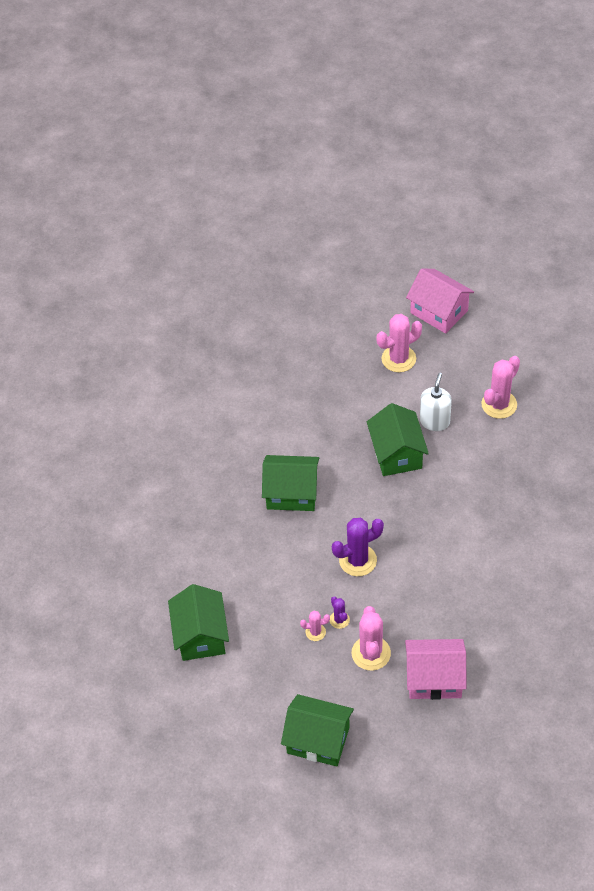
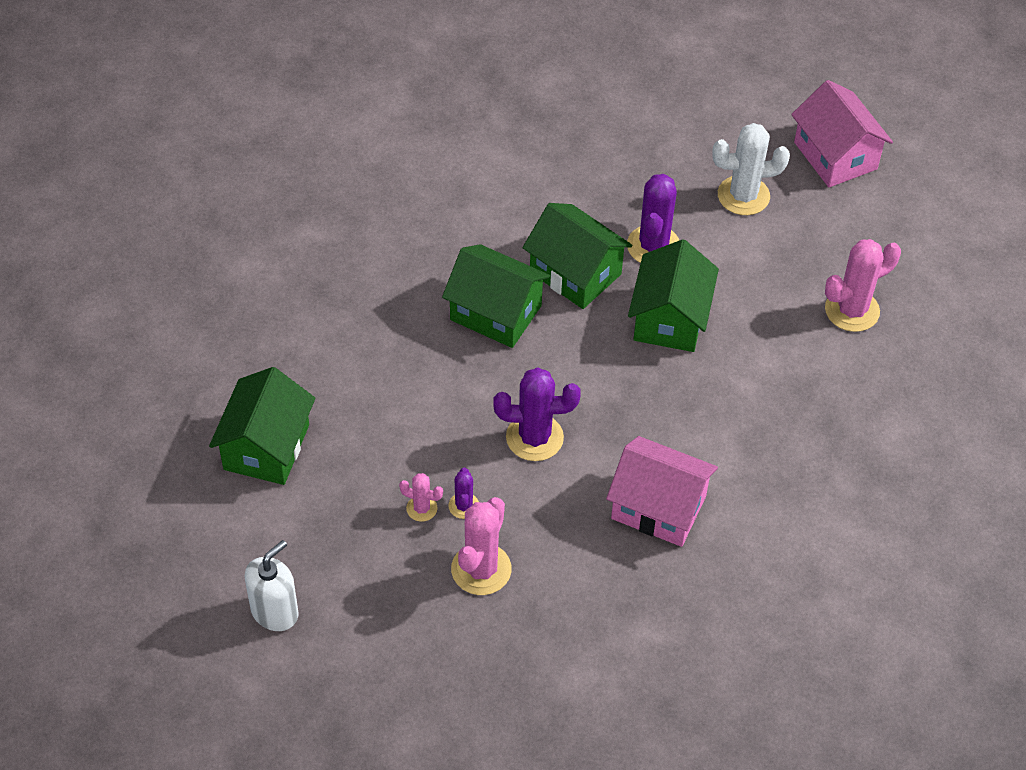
camera: 20 degrees right, 0 degrees up
(318, 740) = (341, 654): green house -> green house (575, 273)
(362, 412) = (653, 246): none -> purple cactus
(398, 359) = (743, 196): pink cactus -> white cactus
(434, 421) = (747, 297): white soap dispenser -> white soap dispenser (275, 611)
(434, 678) = (549, 642): pink house -> pink house (658, 507)

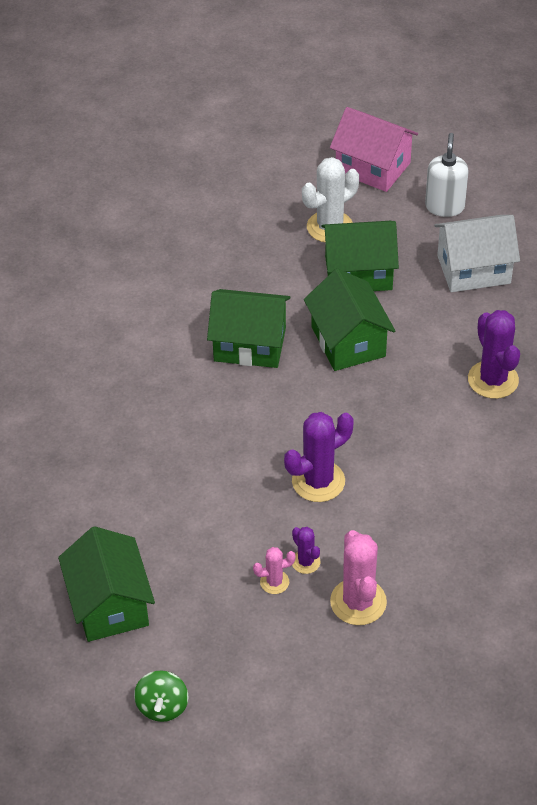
camera: 30 degrees left, 5 degrees down
(241, 563) = (162, 706): none -> green spinning top
(275, 611) = (221, 728): white soap dispenser -> white soap dispenser (444, 206)
(496, 313) = (212, 404): green house -> green house (358, 273)
(653, 246) = (293, 295): purple cactus -> purple cactus (493, 380)
(658, 507) = (452, 482): pink house -> none
(852, 310) = (473, 269): pink cactus -> white house

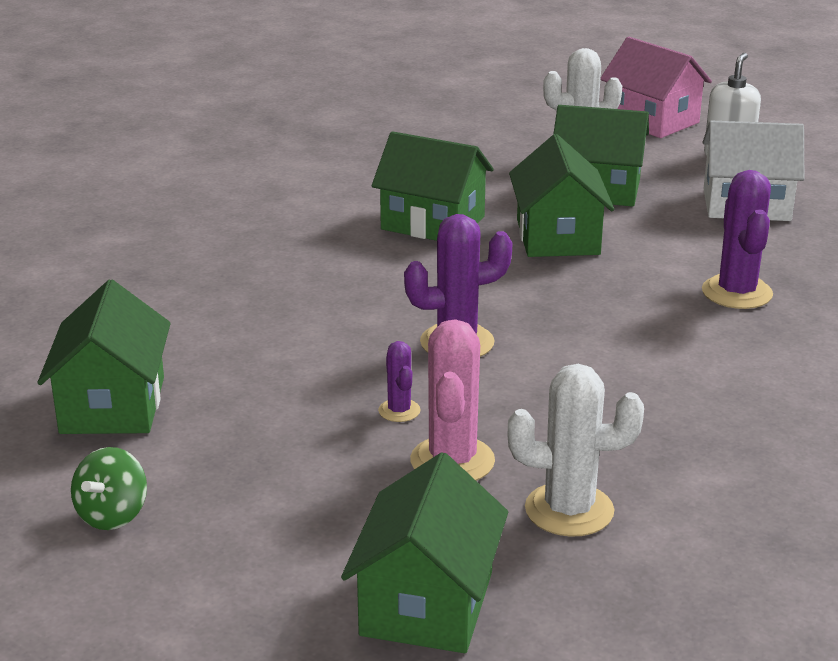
camera: 15 degrees right, 20 degrees down
(274, 582) = (345, 422): pink cactus -> none
(387, 729) = (427, 603): none -> green house
(445, 628) = (569, 510): none -> white cactus

